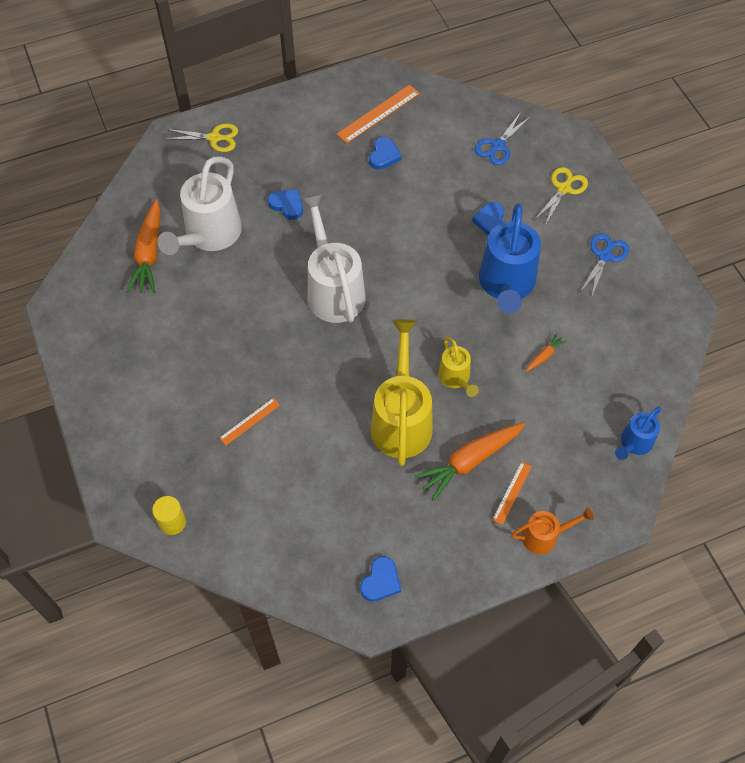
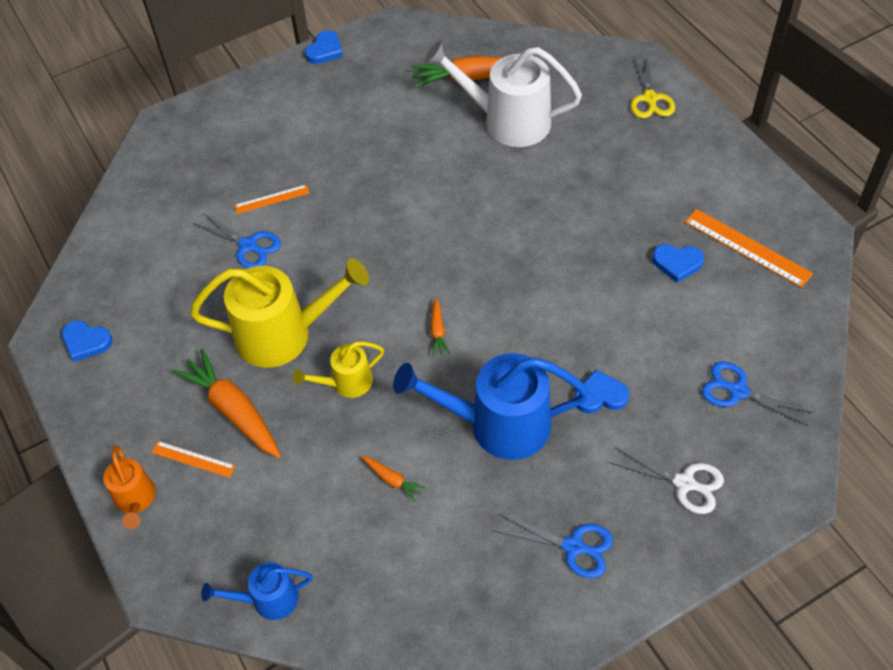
camera: 85 degrees right, 5 degrees down
(172, 522) = (155, 161): yellow cylinder -> none
(250, 421) = (272, 199): orange ruler -> orange ruler turned 60 degrees counterclockwise
(287, 205) = (569, 181): blue heart -> blue heart (325, 50)
(299, 443) = (248, 245): none -> blue scissors
(333, 289) = (455, 243): white watering can -> none
(417, 311) = (438, 331): none -> orange carrot
(564, 189) = (684, 483): yellow scissors -> white scissors
(634, 444) = (267, 600): blue watering can -> blue watering can turned 45 degrees counterclockwise

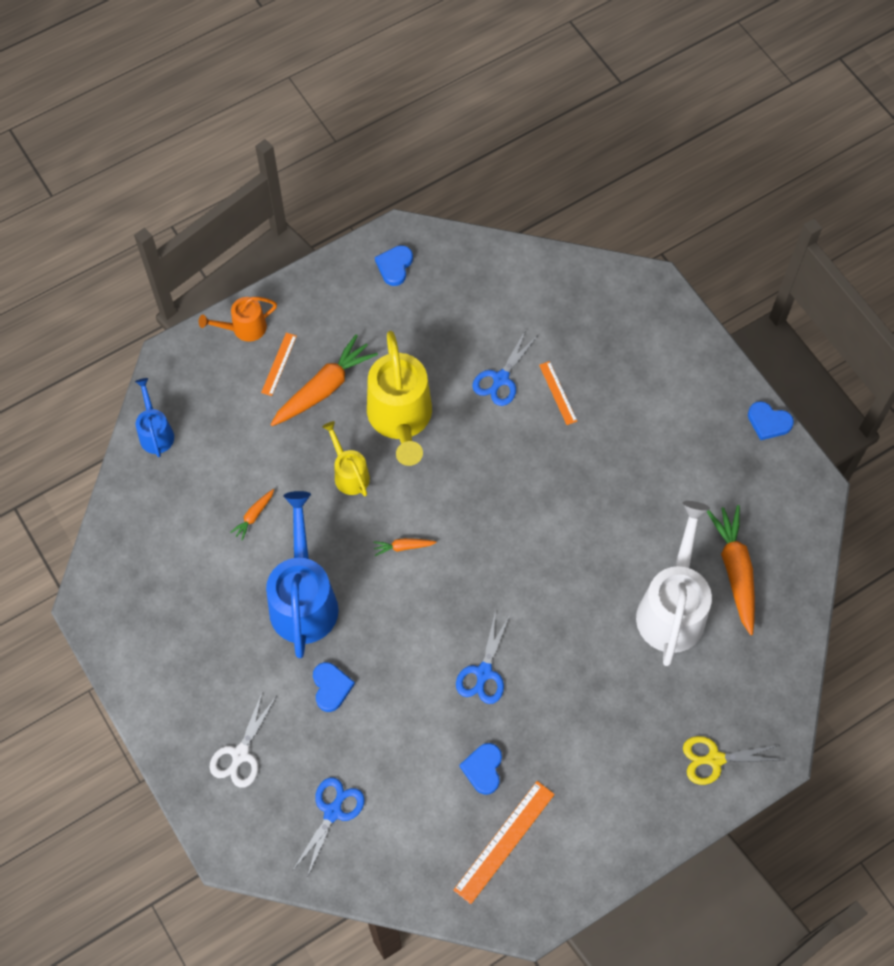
camera: 85 degrees right, 10 degrees up
(573, 546) = (186, 659): blue scissors -> blue scissors (484, 672)

